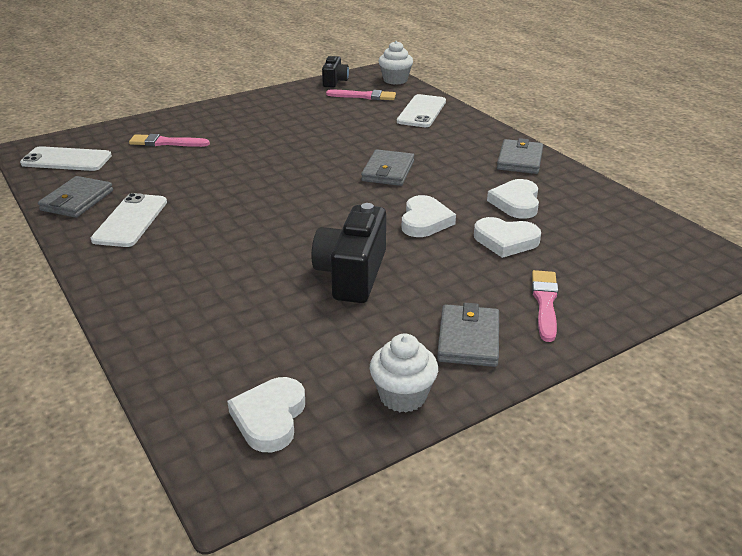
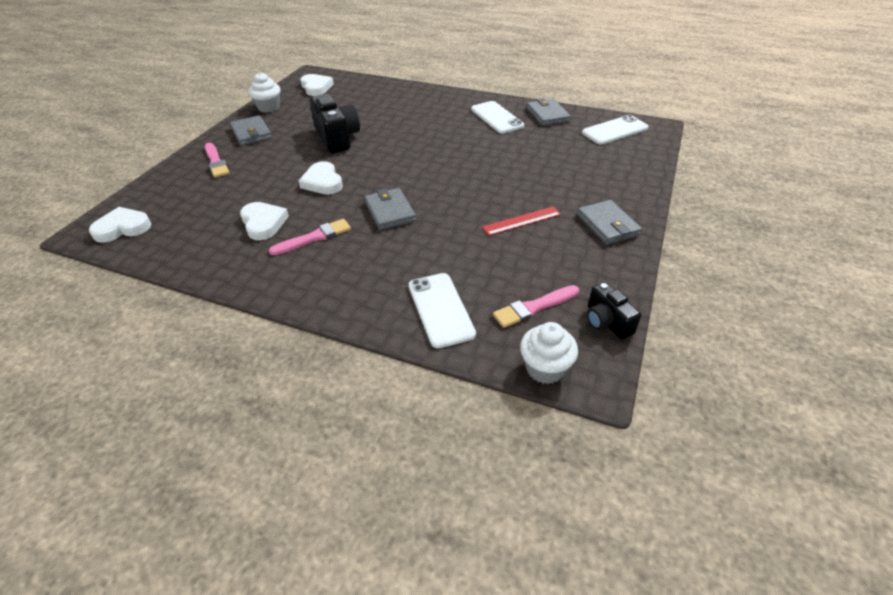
camera: 145 degrees right, 10 degrees up
(166, 142) = (589, 167): pink brush -> pink brush (314, 237)
(294, 130) = (521, 221): none -> red ruler
(505, 241) = (257, 189): white heart -> white heart (122, 228)
(520, 160) = (282, 275): grey wallet -> grey wallet (607, 225)

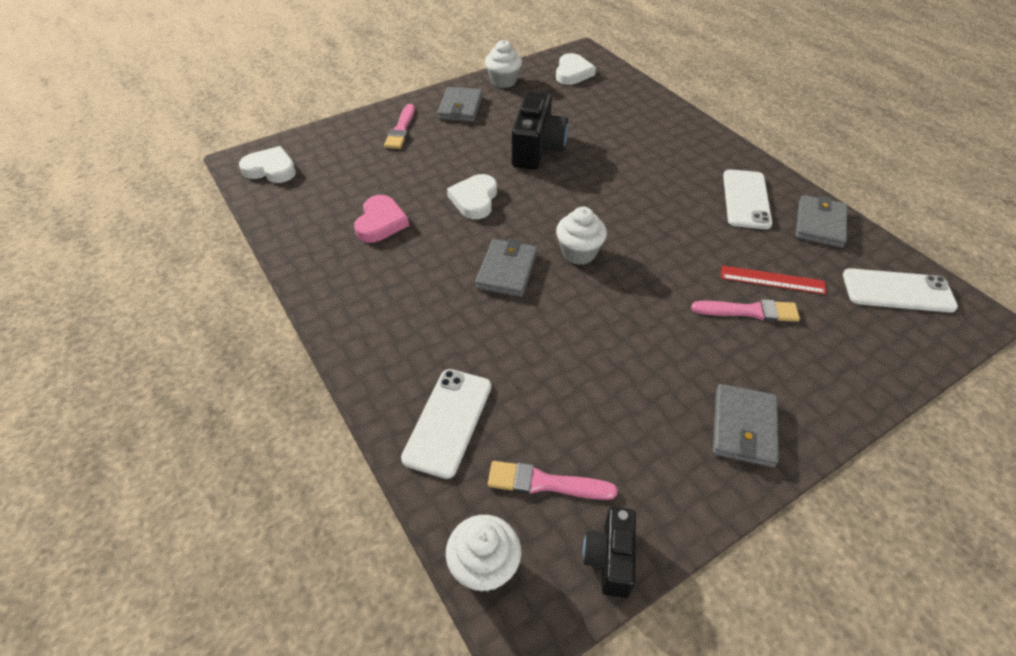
camera: 35 degrees right, 5 degrees up
(263, 223) = (381, 222): white heart -> pink heart
(314, 237) = (409, 264): pink brush -> pink brush (749, 311)
(427, 183) = (579, 253): none -> white cupcake
(521, 221) = (639, 361): red ruler -> red ruler (772, 280)

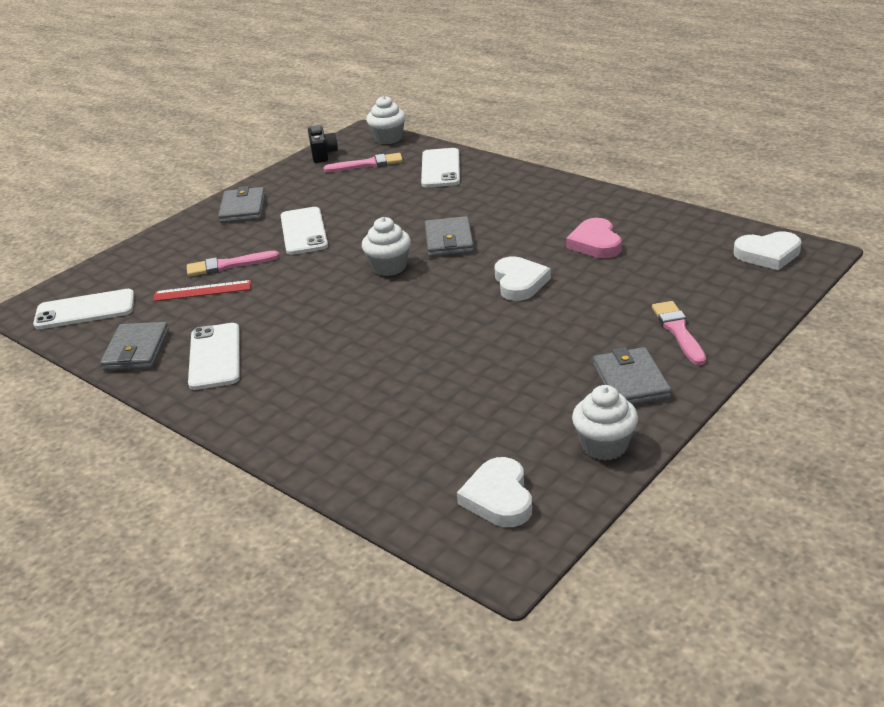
camera: 165 degrees right, 15 degrees down
(537, 149) = (484, 351): black camera -> none
(660, 343) = (303, 231): none -> white phone

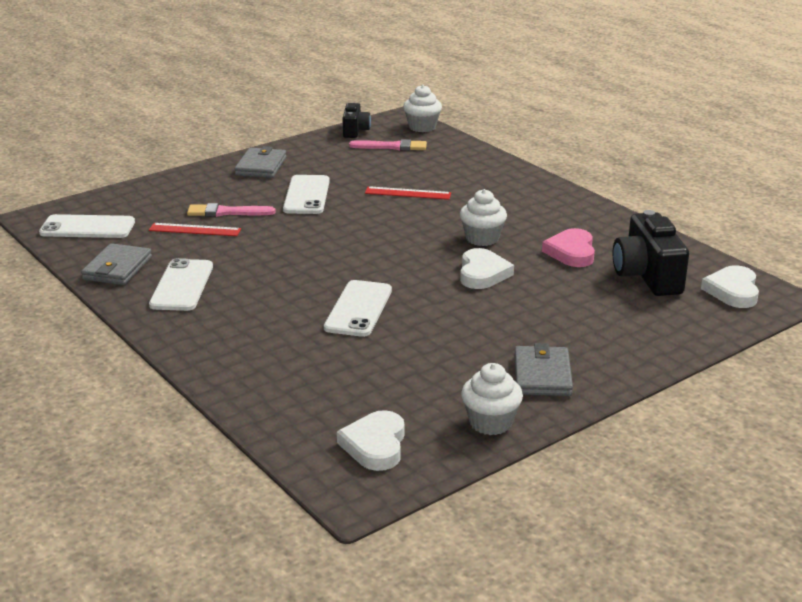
camera: 10 degrees right, 5 degrees down
(389, 267) = (369, 239): white cupcake -> white cupcake (482, 238)
(405, 210) = (408, 193): none -> red ruler
(440, 168) = (458, 162): white phone -> white phone (358, 309)
(449, 241) = (435, 226): grey wallet -> none
(678, 331) = (609, 341): pink brush -> none
(680, 254) = (647, 276): none -> black camera
(768, 254) = (733, 291): white heart -> white heart turned 90 degrees clockwise

